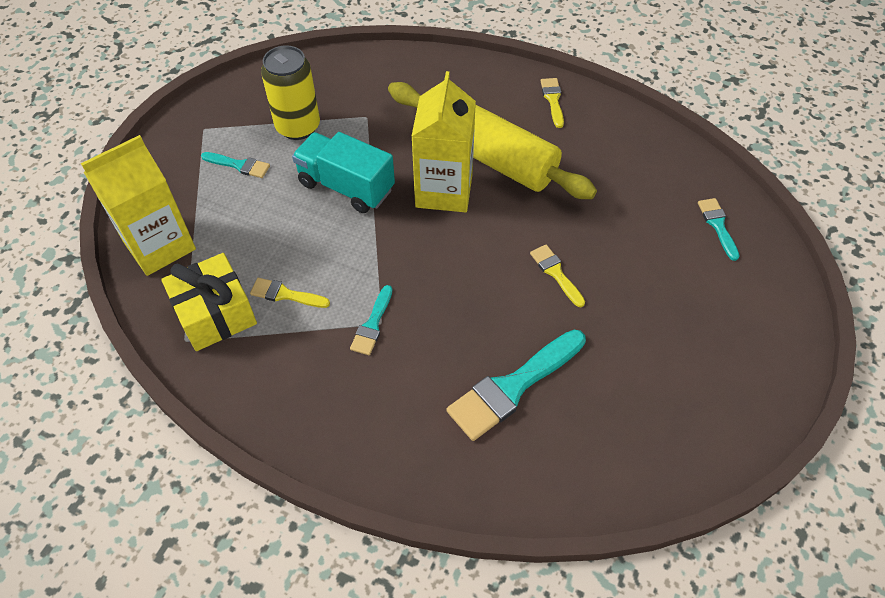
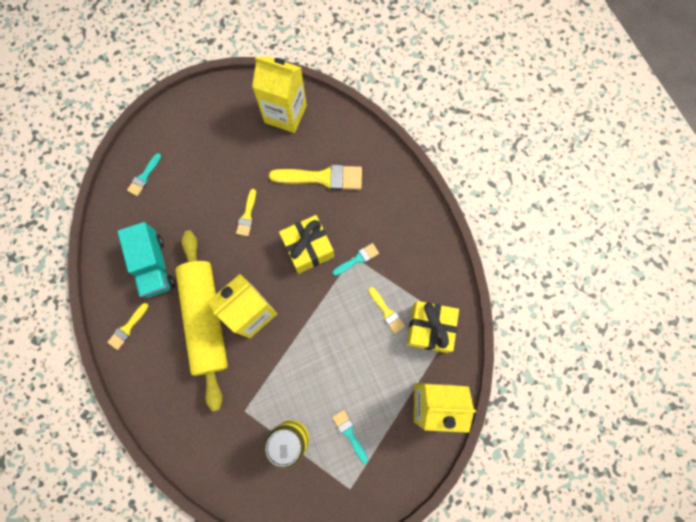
camera: 140 degrees left, 20 degrees up
(346, 186) = (301, 361): turquoise truck -> turquoise truck (154, 265)
(446, 292) = (308, 248): none -> yellow gift
(512, 387) = (322, 178): turquoise brush -> yellow brush
(655, 434) = (285, 114): none -> yellow carton

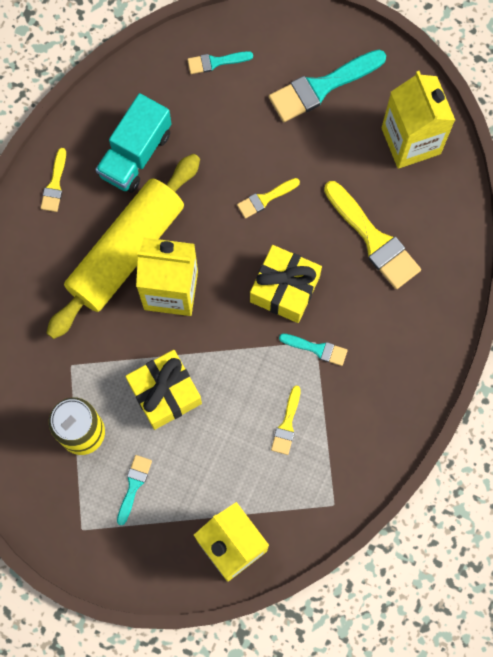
camera: 50 degrees right, 0 degrees up
(127, 328) = (55, 184): yellow brush -> yellow brush turned 75 degrees counterclockwise
(212, 134) = (321, 87): none -> turquoise brush
(429, 328) = (307, 482): yellow gift -> yellow gift (165, 393)

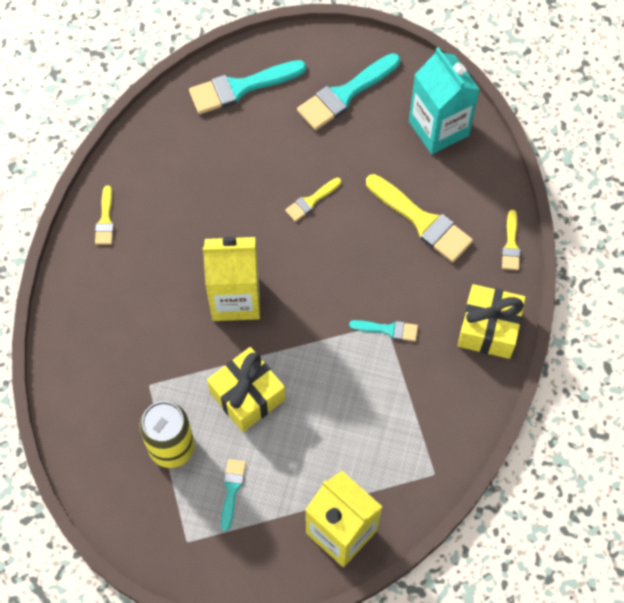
camera: 10 degrees left, 10 degrees down
(126, 251) = (185, 269): yellow rolling pin -> none
(135, 154) = (179, 180): turquoise truck -> none
(215, 62) = (241, 88): turquoise brush -> turquoise brush, size x1.90
(284, 289) = (346, 279): yellow gift -> yellow gift (488, 328)
(287, 424) = (373, 405): yellow brush -> yellow brush (511, 245)
(411, 141) = (438, 128): yellow carton -> turquoise carton

